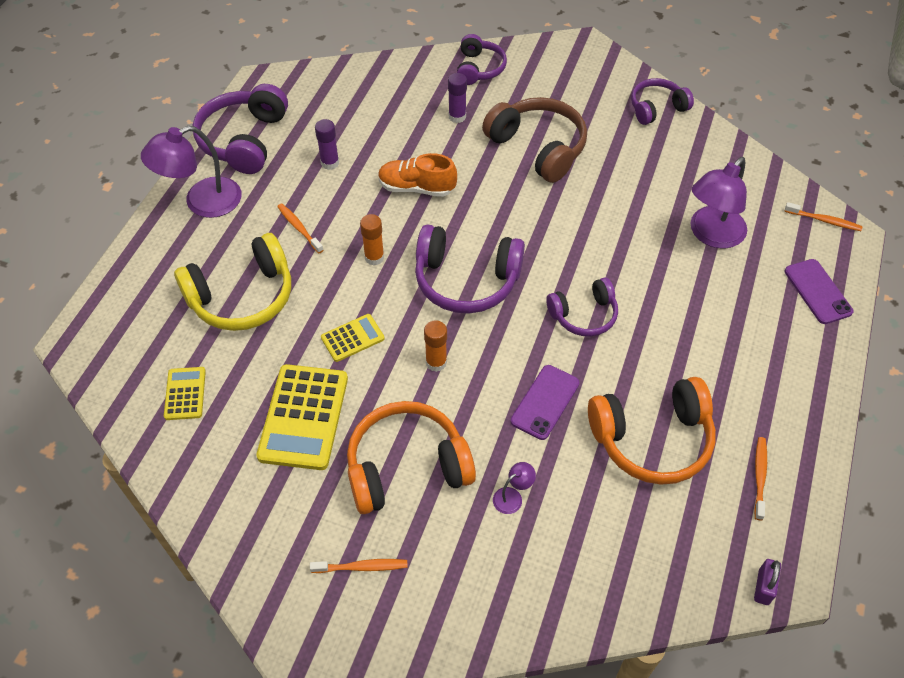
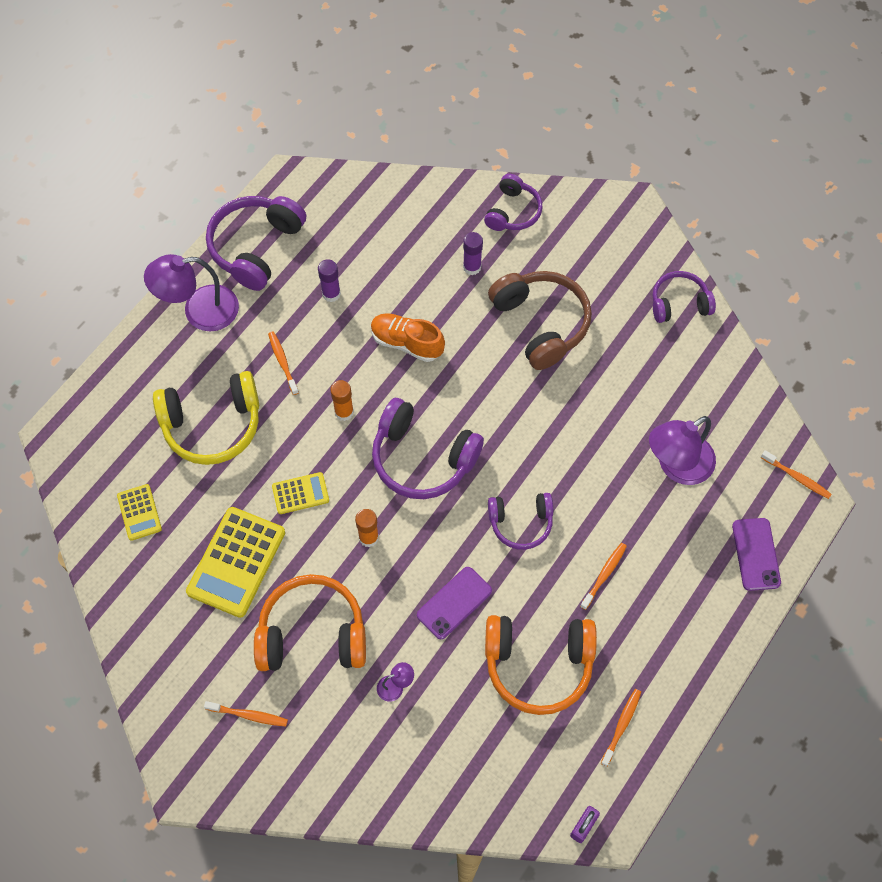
camera: 15 degrees right, 10 degrees up
(185, 394) = (139, 512): yellow calculator -> yellow calculator turned 150 degrees clockwise
(683, 342) = (604, 575): none -> orange toothbrush

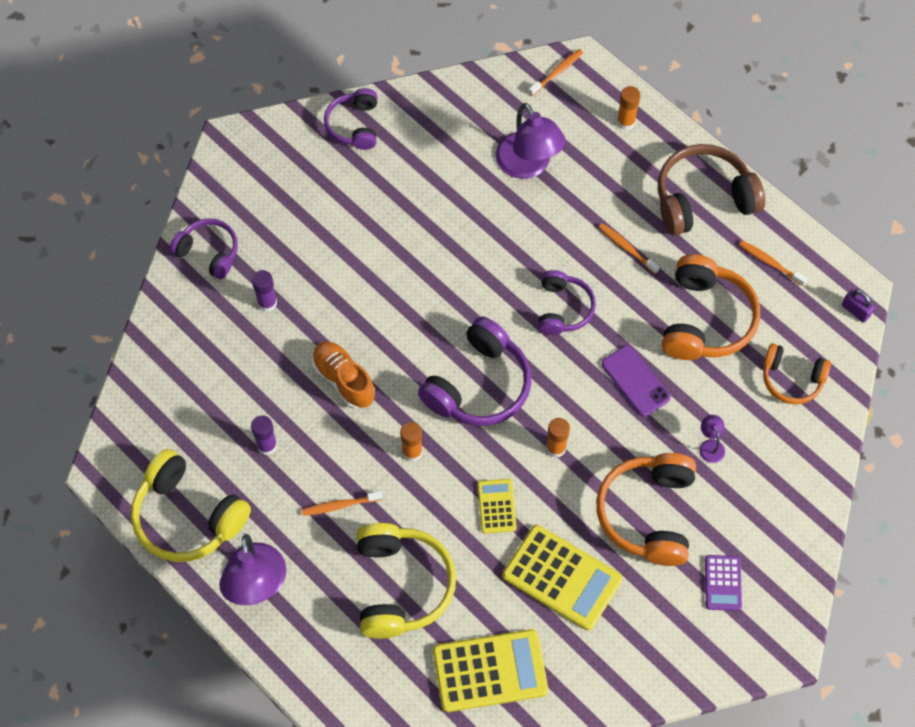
camera: 80 degrees left, 0 degrees up
(139, 512) = (490, 671): yellow calculator -> yellow calculator, size x1.88
(248, 715) = (723, 583): orange toothbrush -> purple calculator
(256, 247) = (188, 516): purple headphones -> yellow headphones
(406, 343) = (343, 380): orange shoe -> orange shoe turned 105 degrees clockwise
(486, 763) = (792, 379): none -> orange headphones
(541, 324) = (349, 251): brown headphones -> brown headphones (703, 199)
(756, 554) = (626, 122): purple phone -> orange glue stick

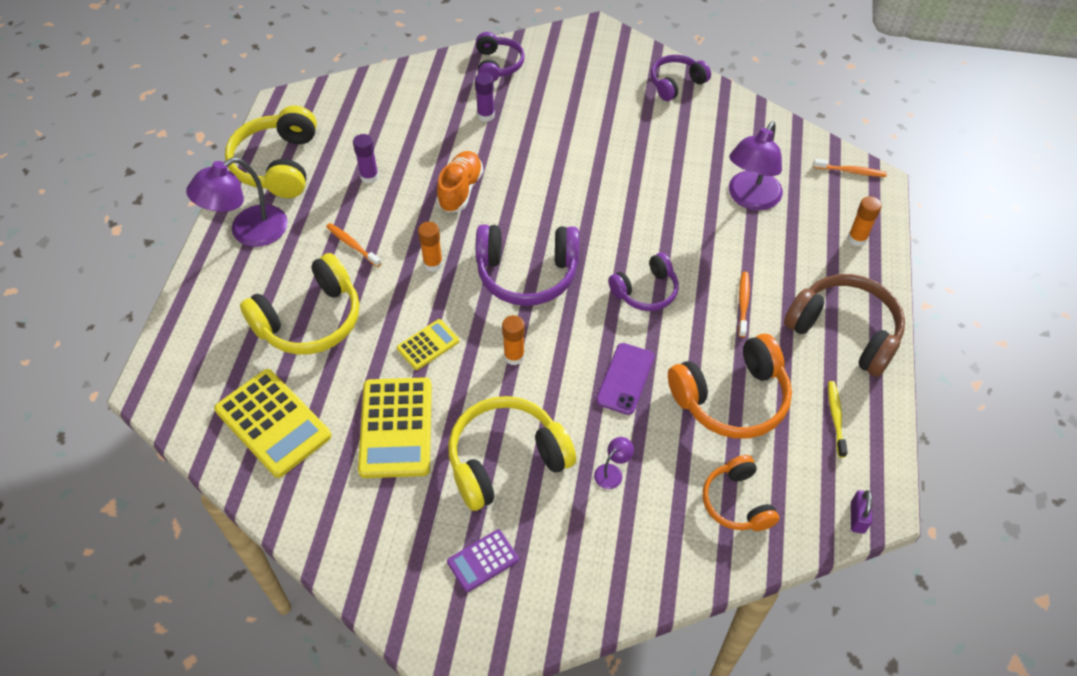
camera: 55 degrees right, 10 degrees down
(648, 514) = (506, 460): orange headphones -> yellow headphones
(770, 263) = (835, 417): orange toothbrush -> yellow toothbrush

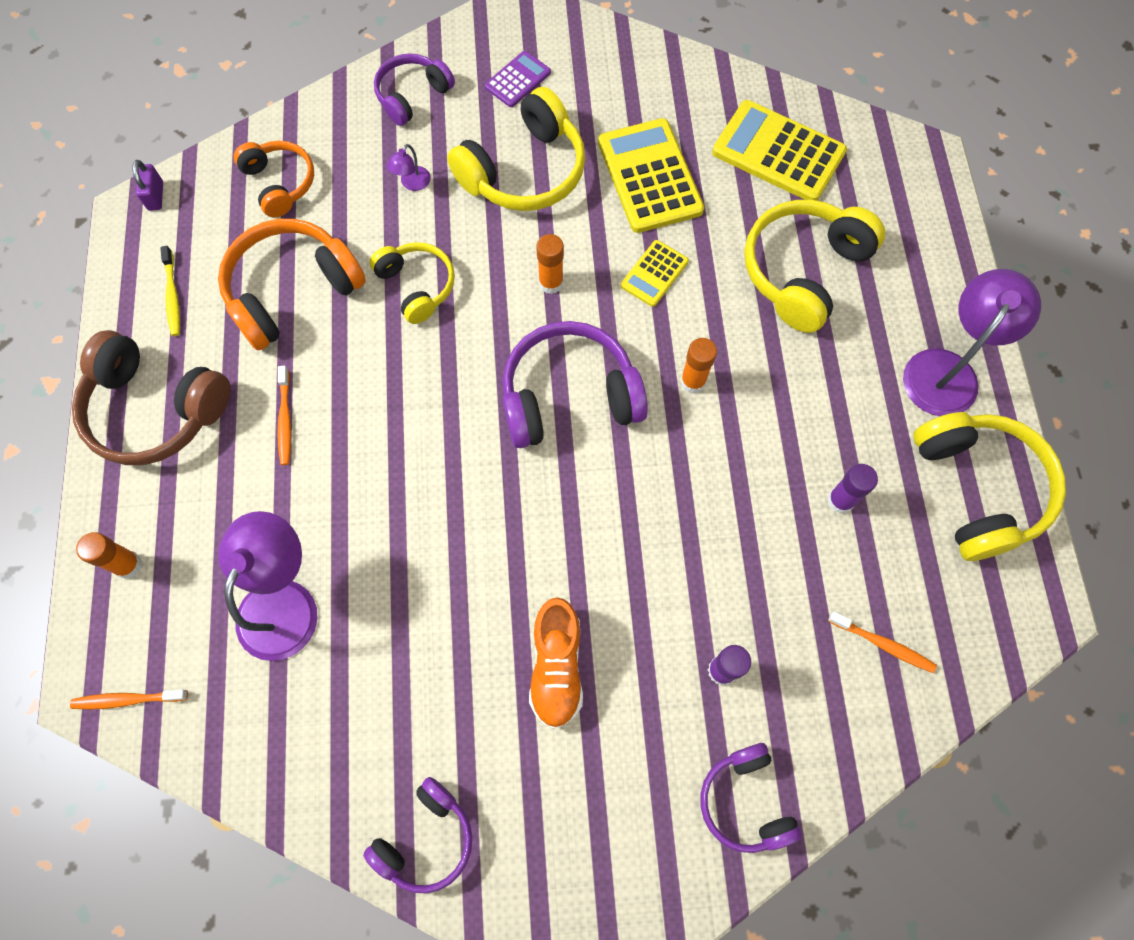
camera: 165 degrees right, 15 degrees up
(352, 245) = (807, 384): orange toothbrush -> orange toothbrush (883, 644)
(460, 190) = (704, 509): orange shoe -> orange shoe (556, 667)
(625, 379) = (417, 286): purple phone -> yellow headphones
(645, 291) = (412, 408): purple headphones -> purple headphones (412, 96)

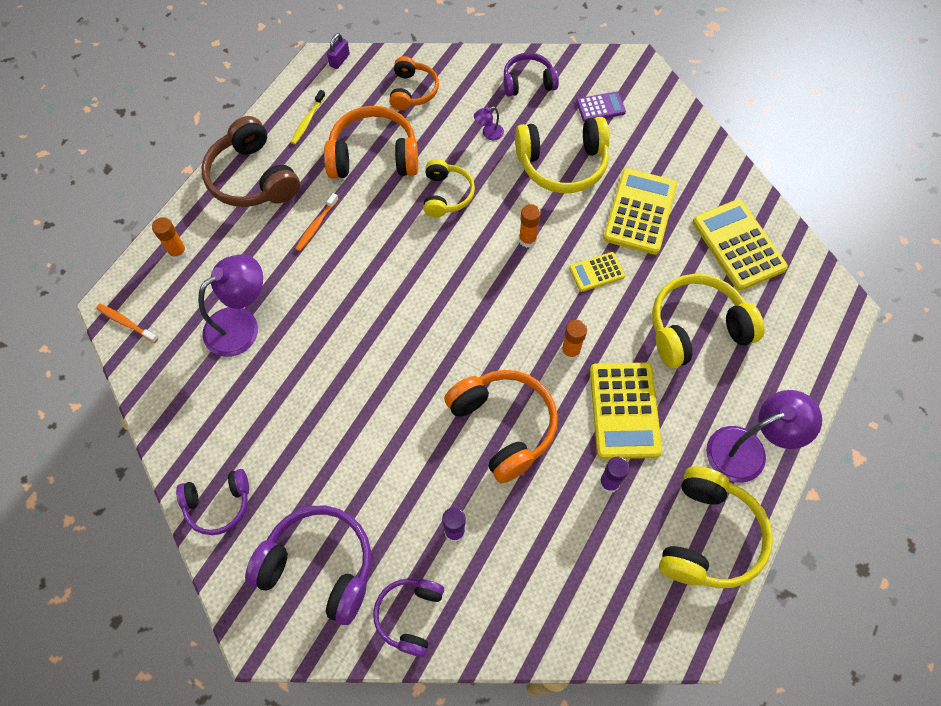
camera: 35 degrees right, 5 degrees down
(556, 667) = (360, 462): orange shoe -> none
(569, 396) = (487, 313): purple headphones -> purple headphones (319, 566)
(684, 514) = (503, 426): none -> orange headphones
(797, 410) = (624, 410): none -> yellow calculator
(883, 644) = (568, 587): orange toothbrush -> none

